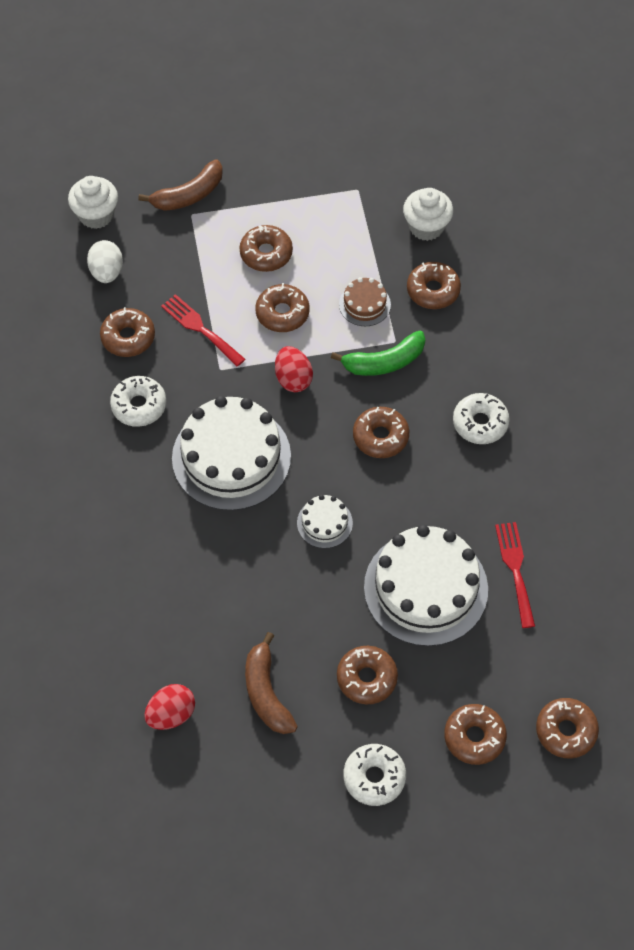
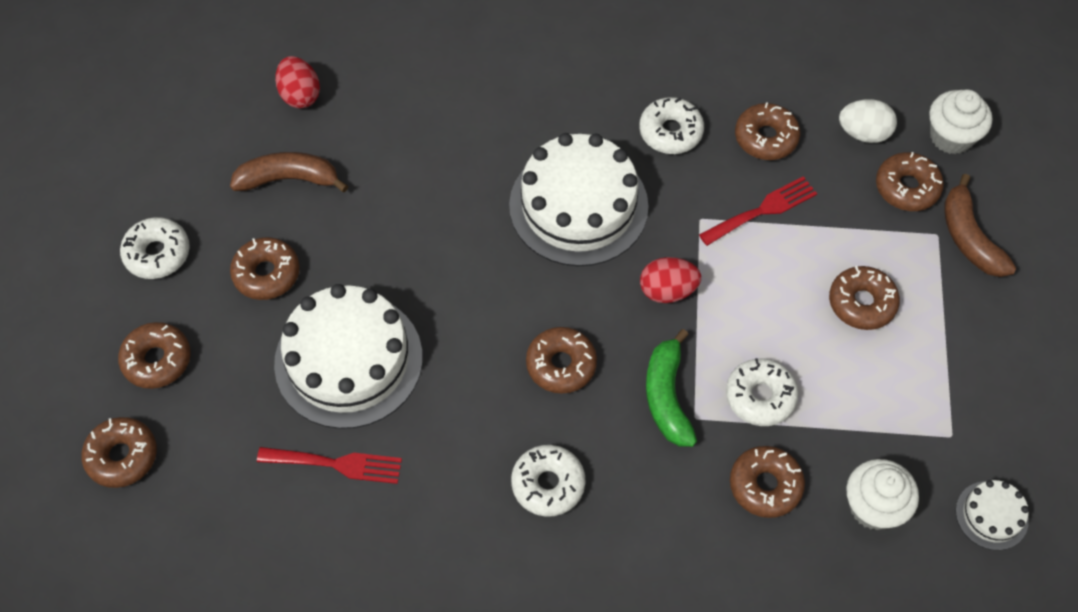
camera: 105 degrees right, 0 degrees up
(282, 313) = (766, 301): brown donut -> brown donut (907, 187)
(324, 523) = (465, 278): white cake -> white cake (991, 515)
(364, 304) = (760, 396): brown cake -> white donut

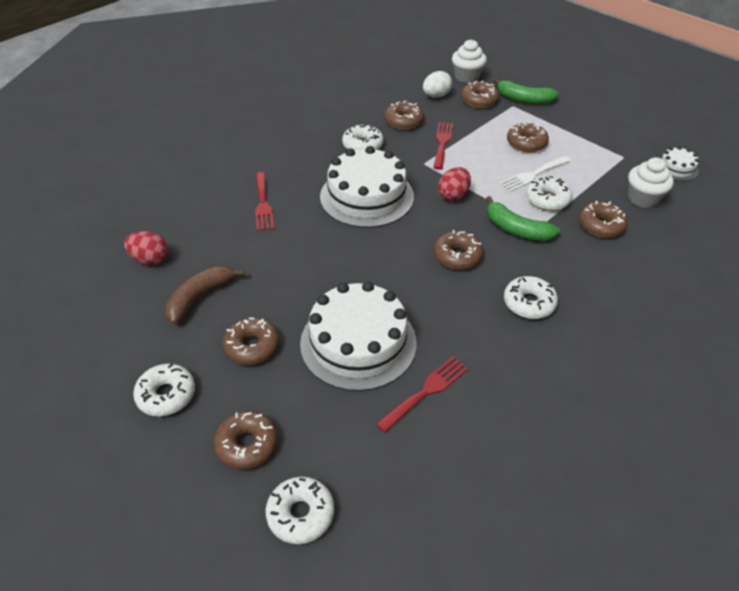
camera: 50 degrees left, 15 degrees down
(122, 456) = (301, 514): brown donut -> white donut
(470, 119) = (263, 204): none -> red fork
(797, 351) = (533, 175): none -> white fork
(969, 238) = (524, 99): brown banana -> green banana

